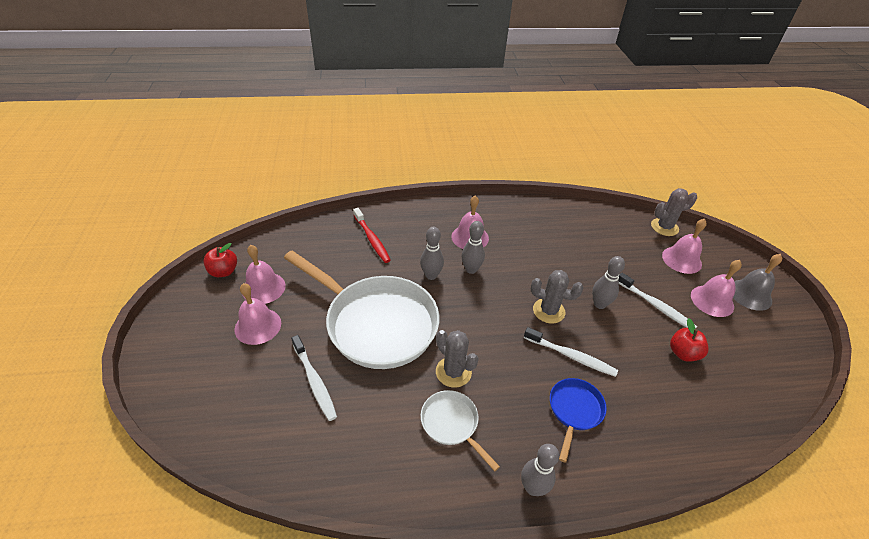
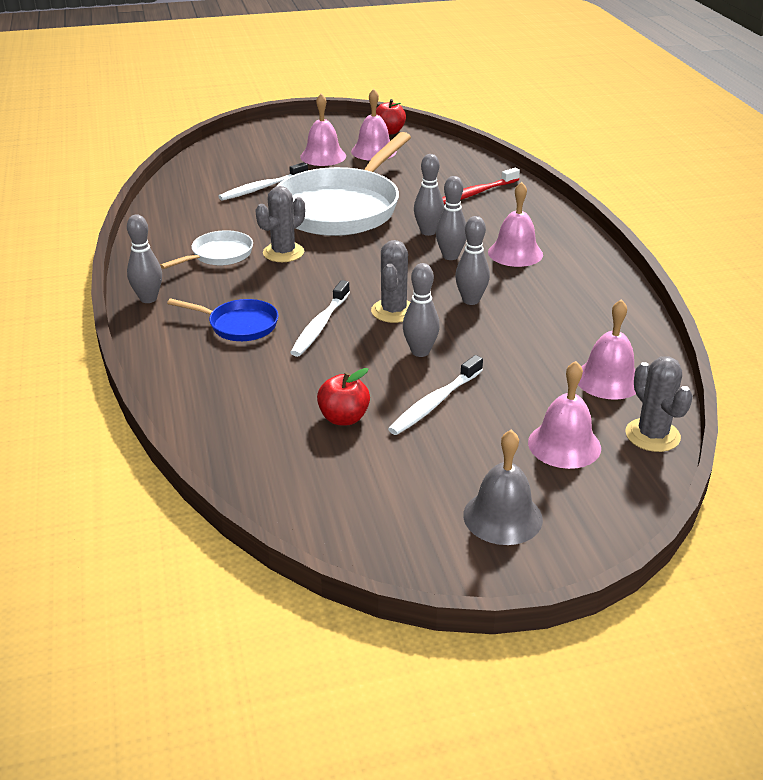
camera: 85 degrees right, 10 degrees down
(533, 269) = (471, 300): none -> grey bowling pin
(712, 300) = (468, 465): pink bell -> pink bell (608, 379)

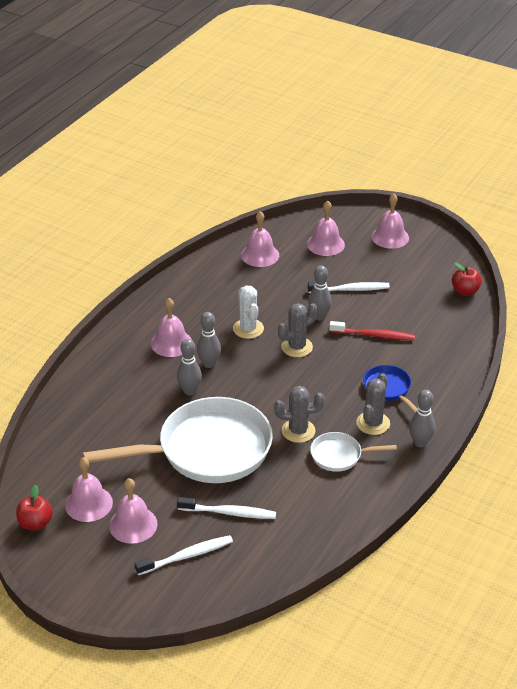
camera: 135 degrees left, 5 degrees up
(320, 326) = (347, 362): white toothbrush -> white toothbrush (187, 556)
(344, 418) = (399, 306): red apple -> red apple (465, 291)
(471, 300) = (248, 329): grey bowling pin -> white cactus
(476, 193) = (103, 405): red toothbrush -> red toothbrush (374, 335)
(502, 517) = (390, 237): grey bell -> pink bell
(652, 435) = (285, 228): grey cactus -> grey cactus (373, 423)

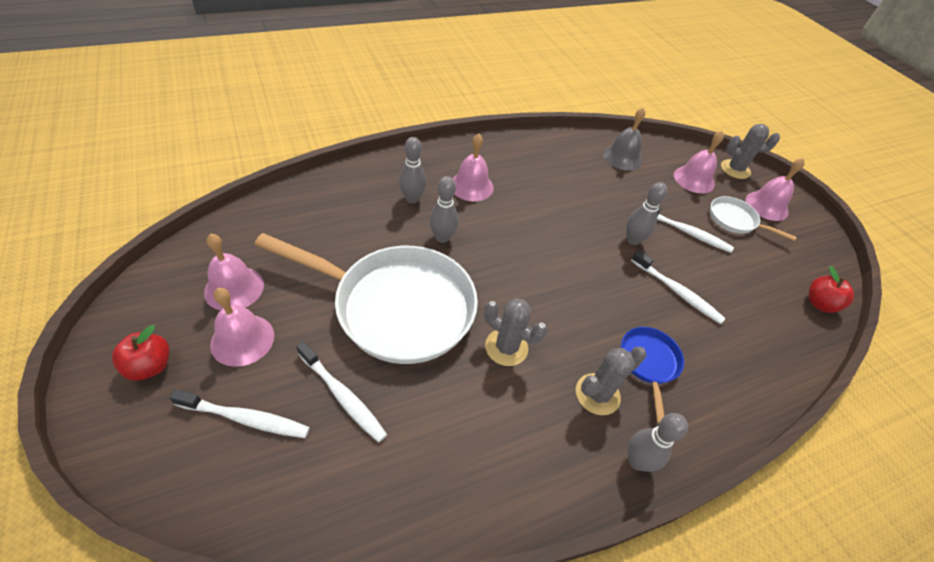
camera: 30 degrees right, 10 degrees up
(35, 523) = (170, 276): red apple -> red apple (150, 366)
(209, 364) = (485, 223): grey bowling pin -> grey bowling pin (412, 199)
(248, 329) = (552, 212): white cactus -> none
(260, 255) = (622, 157): pink bell -> grey bell
(297, 347) = (584, 256): grey cactus -> grey cactus (735, 169)
(339, 455) = (525, 409): white pan -> white pan (735, 220)
(374, 335) = (677, 292): red toothbrush -> white toothbrush

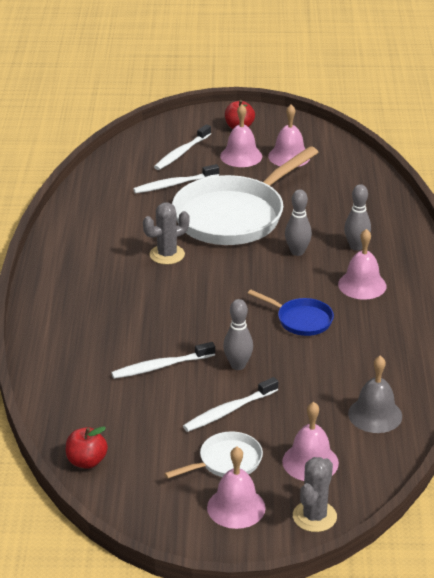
camera: 120 degrees right, 15 degrees down
(597, 394) = (101, 283): grey cactus -> none
(637, 461) = (45, 282): grey bowling pin -> none
(649, 363) = (106, 318): blue pan -> blue pan (301, 320)

